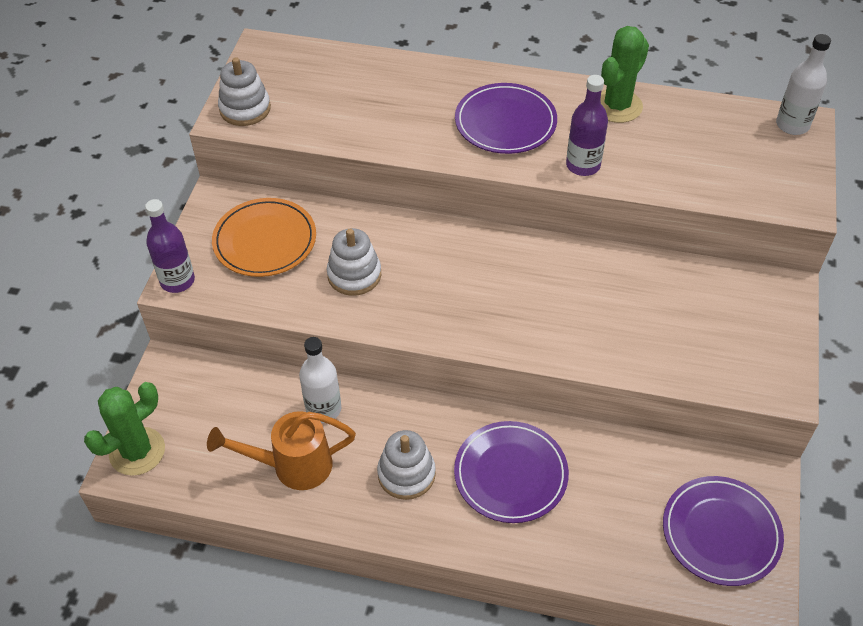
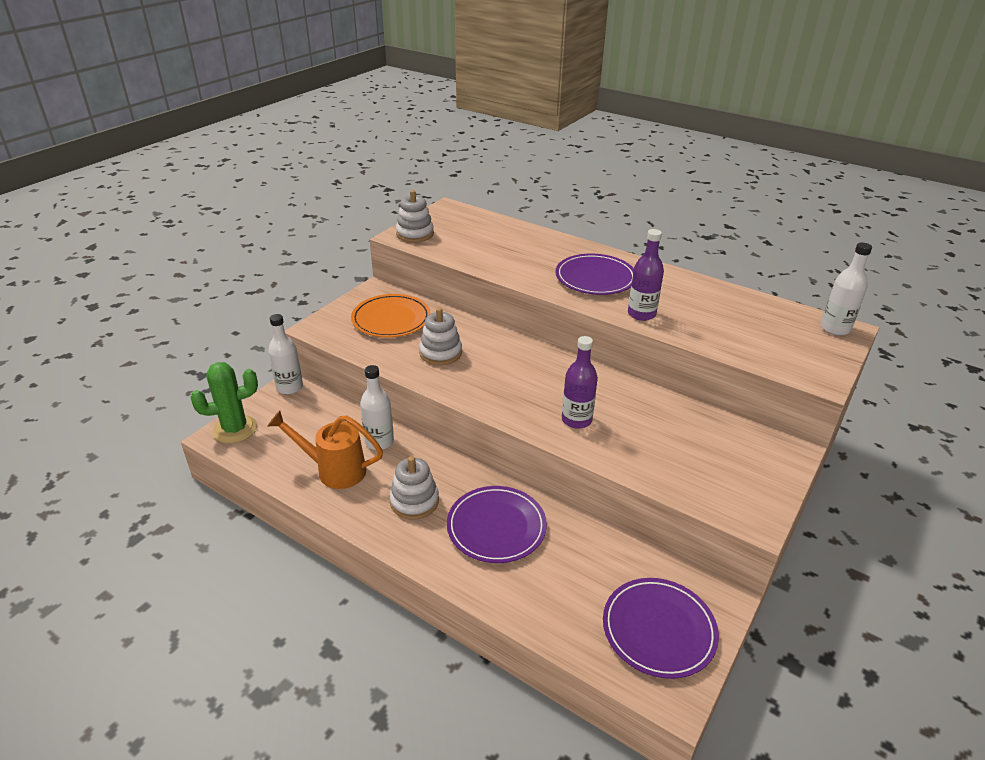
camera: 20 degrees right, 15 degrees down
(168, 368) = (289, 387): none -> white bottle
(177, 281) = (317, 326): purple bottle -> purple bottle (576, 420)
(617, 106) = (689, 287): green cactus -> none

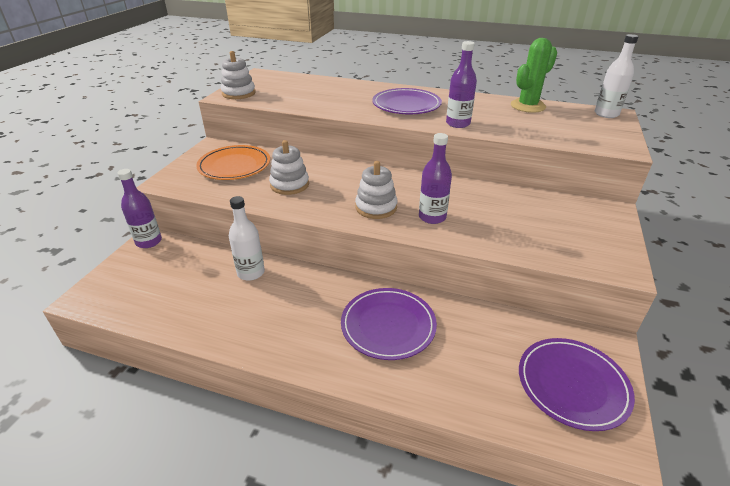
camera: 15 degrees left, 0 degrees up
(235, 429) = (101, 288): green cactus -> green cactus (527, 106)
(289, 387) = (149, 241): white bottle -> purple bottle
(334, 470) = (214, 306): orange watering can -> none
(414, 501) = (303, 319): white stacking toy -> white stacking toy (376, 207)

